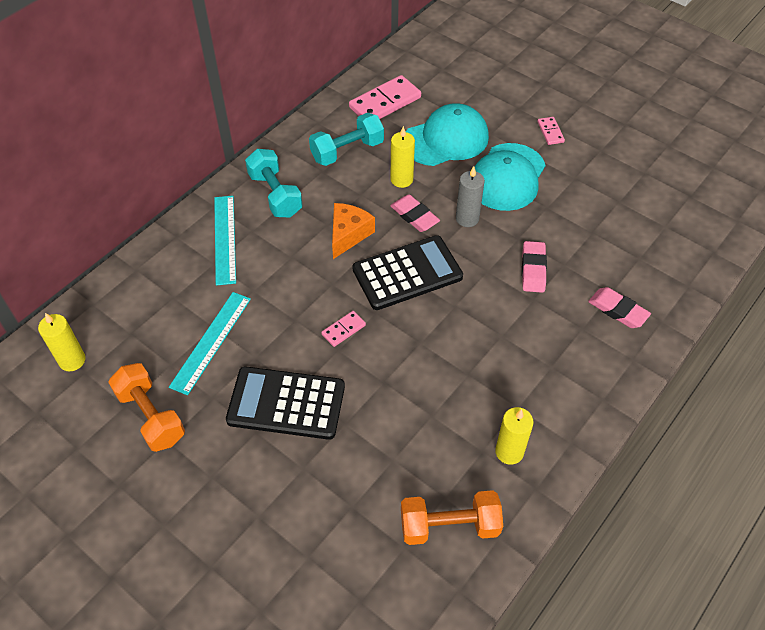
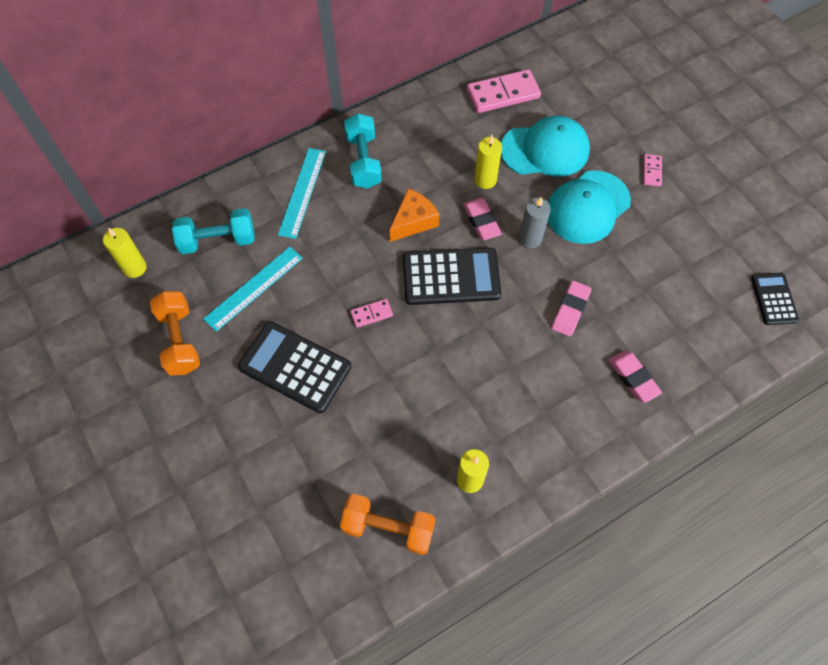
camera: 20 degrees right, 10 degrees up
(347, 151) = (446, 135): turquoise dumbbell -> turquoise dumbbell (218, 240)
(706, 207) = (773, 299): none -> black calculator

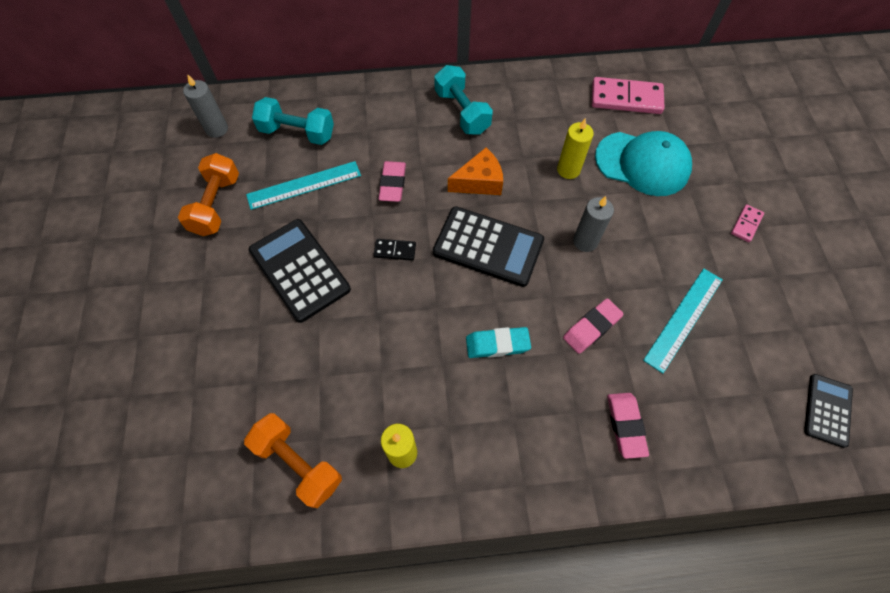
camera: 25 degrees right, 0 degrees up
(135, 268) = (217, 129): yellow candle -> grey candle
(302, 192) = (392, 119): turquoise ruler -> turquoise ruler (683, 318)
(363, 161) = (462, 112): turquoise dumbbell -> turquoise dumbbell turned 45 degrees counterclockwise
(371, 314) = (395, 250): pink domino -> black domino
(481, 221) = (545, 206): pink eraser -> pink eraser (392, 184)
(501, 357) = (497, 344): none -> turquoise eraser
(587, 207) = (660, 234): turquoise cap -> none

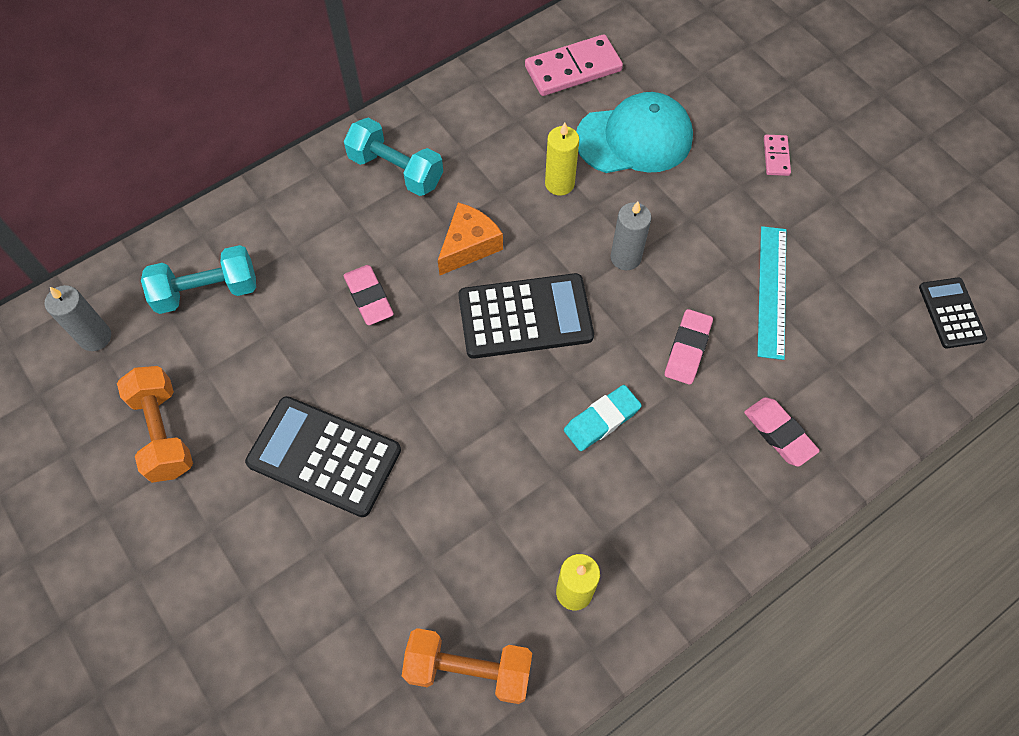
camera: 30 degrees left, 0 degrees up
(304, 185) = (260, 352): turquoise ruler -> none
(395, 250) = (422, 375): black domino -> none

